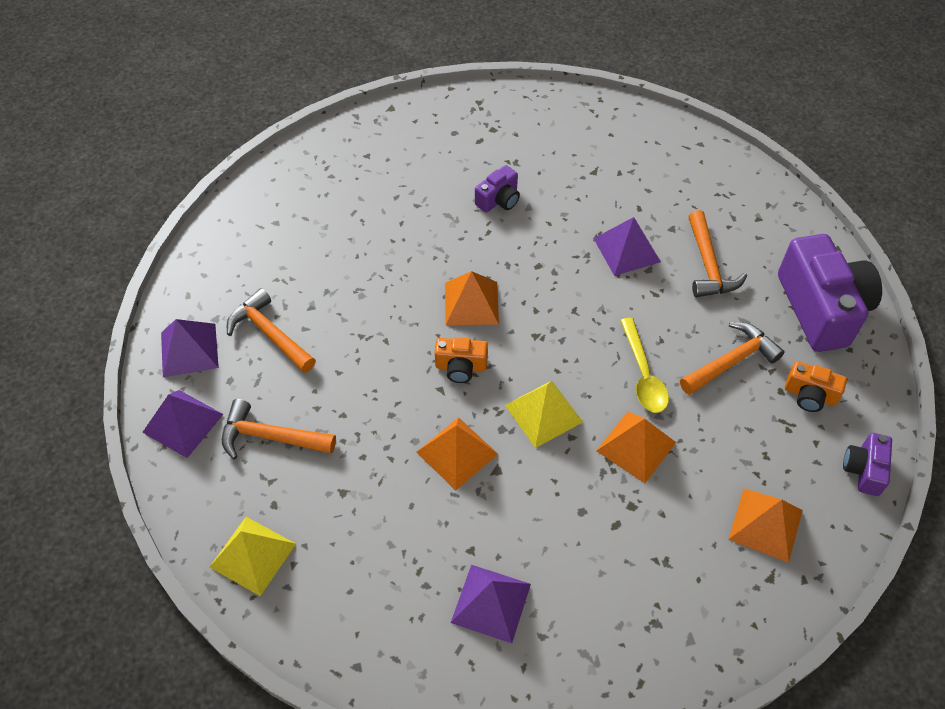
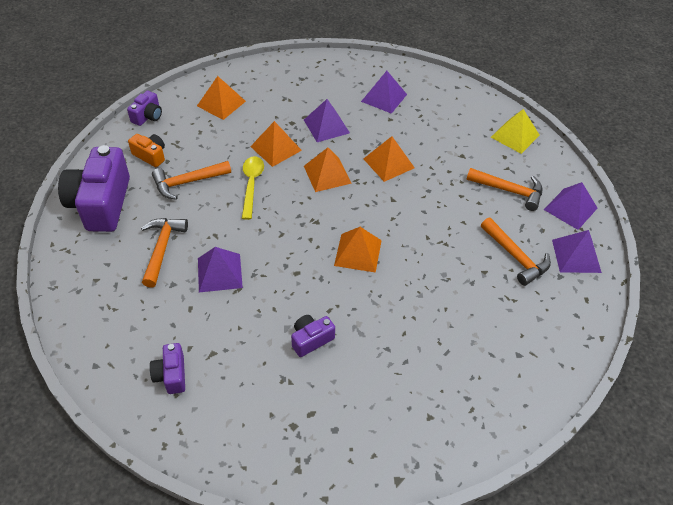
camera: 170 degrees left, 5 degrees down
(461, 367) = (375, 210): orange camera -> none
(543, 413) = (327, 174): yellow pyramid -> orange pyramid
(573, 509) = (326, 126): none -> purple pyramid
(624, 148) = (171, 375): none -> purple camera

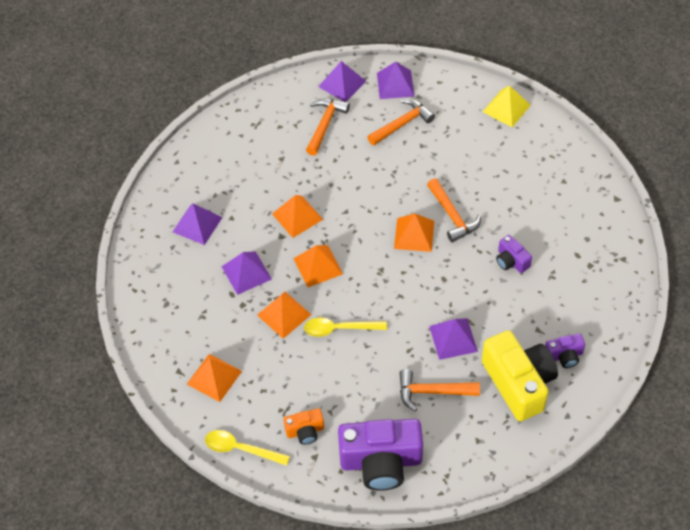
camera: 90 degrees left, 5 degrees up
(148, 116) = (240, 449): purple camera -> yellow spoon
(149, 324) = (519, 383): none -> yellow camera
(150, 155) = (305, 431): orange camera -> orange camera turned 135 degrees counterclockwise
(187, 182) = (342, 387): orange hammer -> orange hammer (452, 216)
(515, 136) = (250, 117): yellow pyramid -> yellow pyramid (506, 108)

